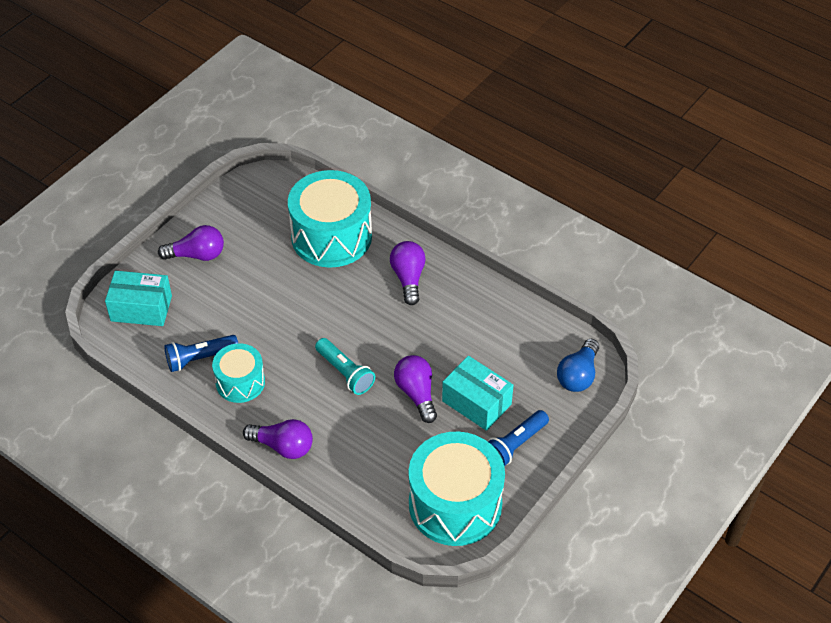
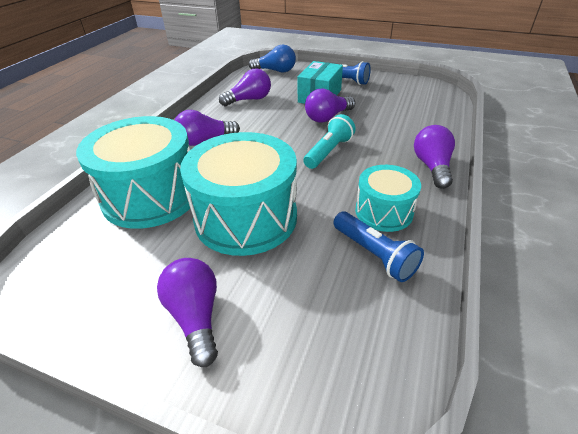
camera: 105 degrees left, 10 degrees down
(141, 308) = (325, 355): turquoise box -> none
(455, 504) = (407, 91): turquoise drum -> turquoise drum (246, 217)
(492, 329) = (249, 100): none -> purple light bulb

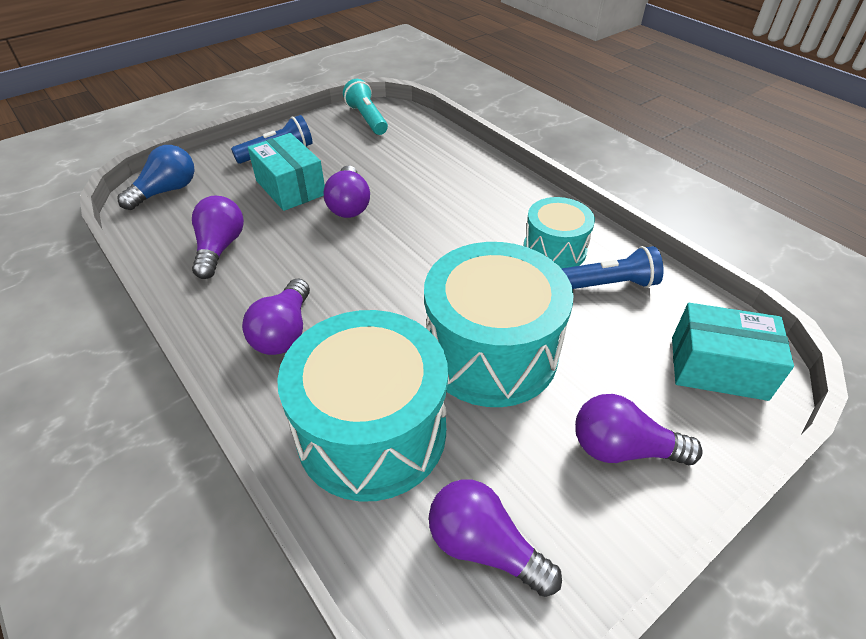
camera: 60 degrees left, 5 degrees up
(329, 152) = (422, 237): turquoise flashlight -> turquoise flashlight (367, 118)
(333, 363) = (718, 368): none -> turquoise box
(432, 167) = (511, 187): purple light bulb -> purple light bulb (484, 546)

